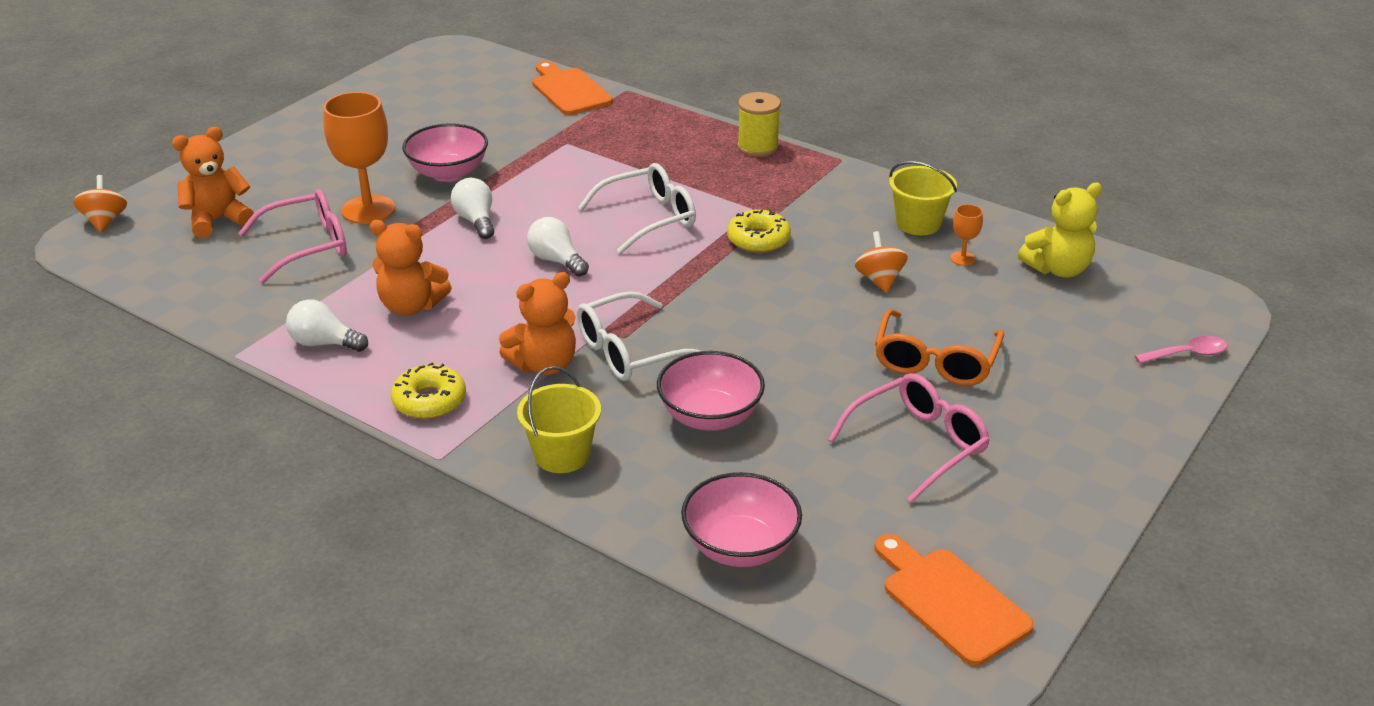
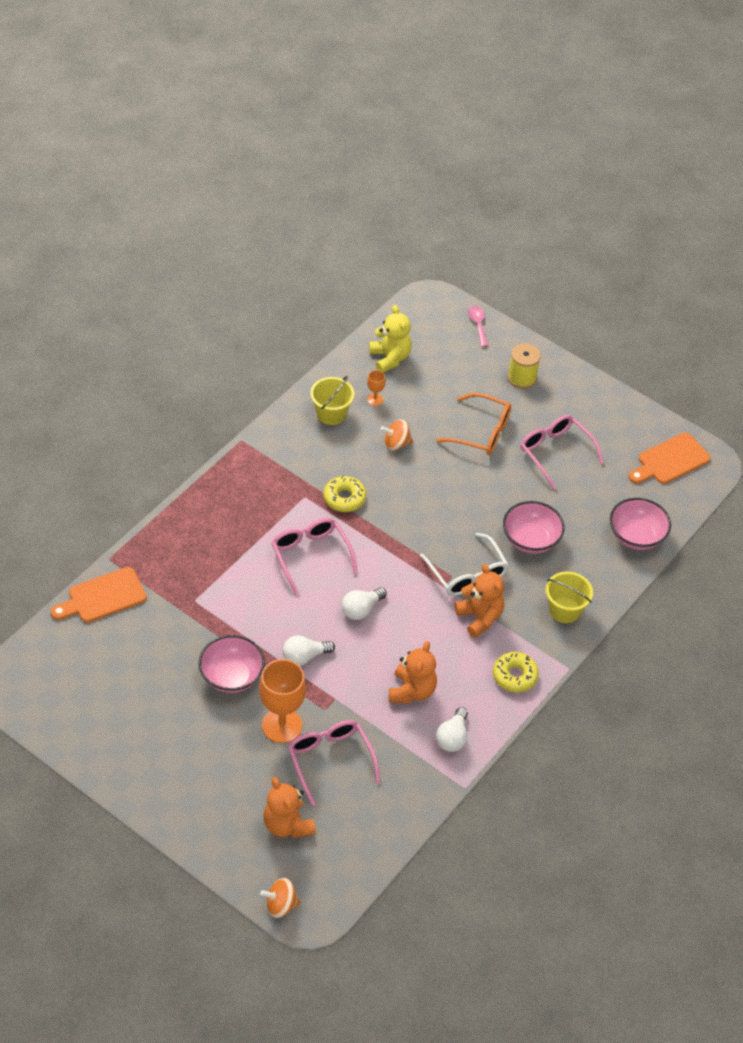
camera: 90 degrees left, 15 degrees up
(649, 218) = (310, 555): white glasses -> pink glasses
(758, 147) = (216, 485): yellow spool -> yellow spool (522, 378)

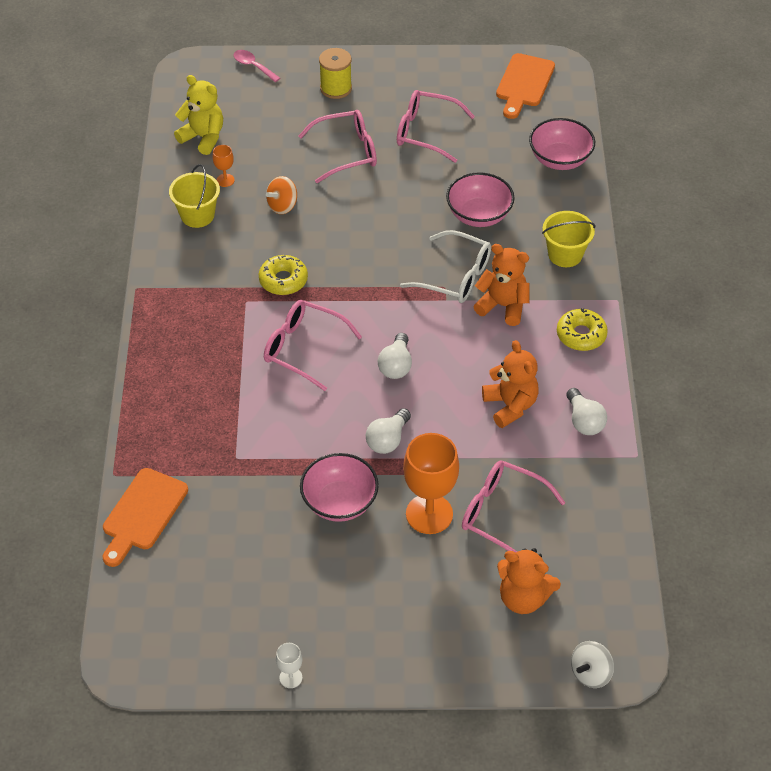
camera: 35 degrees left, 0 degrees up
(92, 766) = (291, 677): none -> white goblet
(281, 905) = (590, 673): orange spinning top -> white spinning top
(482, 432) = (347, 152): orange glasses -> pink glasses

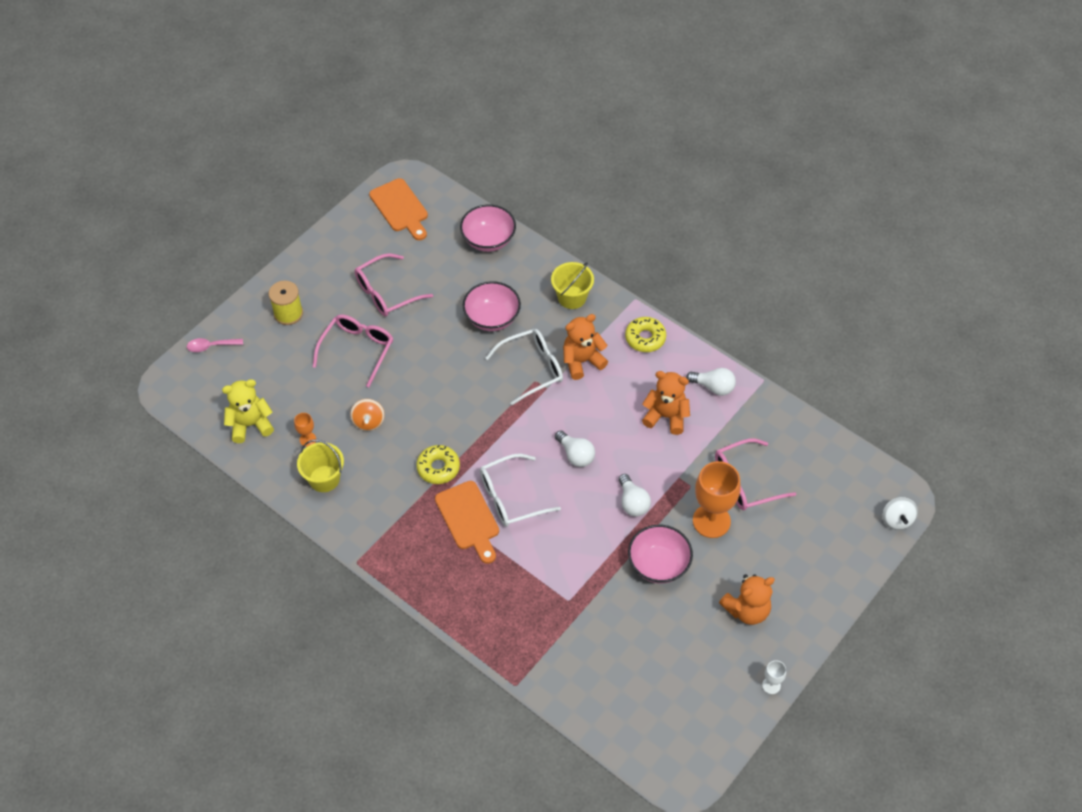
camera: 50 degrees left, 5 degrees up
(143, 514) = (566, 688): orange cutting board -> orange cutting board (469, 519)
(303, 348) = (510, 497): pink glasses -> white glasses
(523, 597) = (816, 515): orange teddy bear -> orange teddy bear (747, 610)

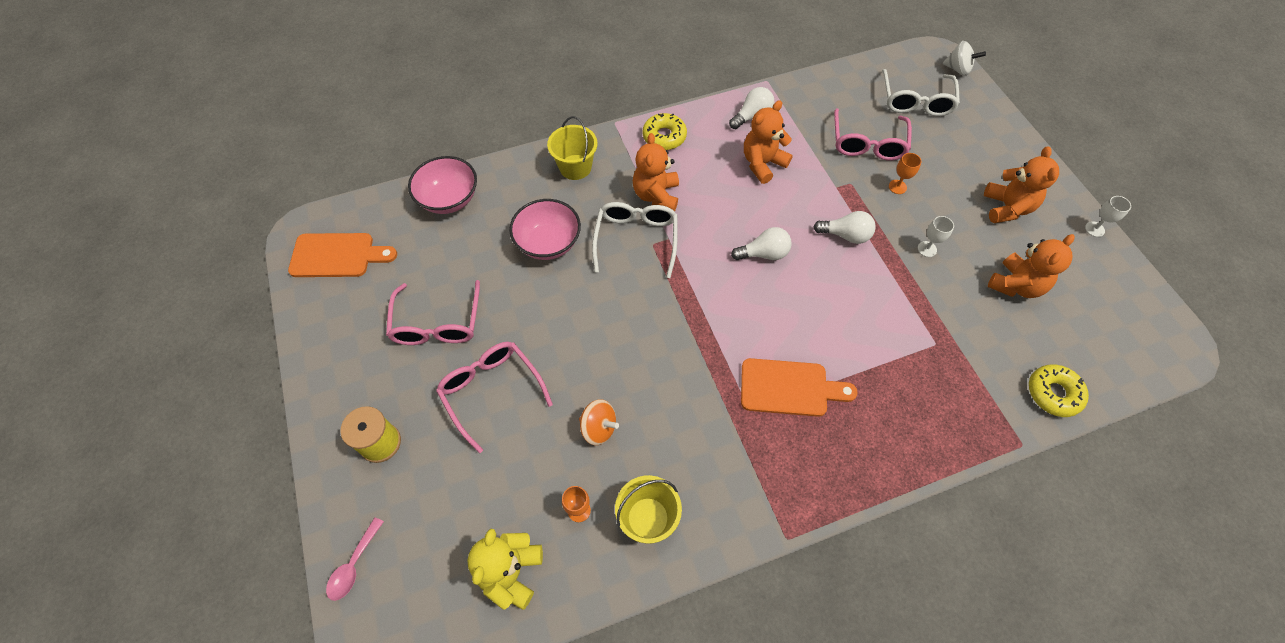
camera: 60 degrees left, 5 degrees up
(438, 468) = (706, 385): yellow donut -> yellow donut (1053, 393)
(510, 497) = (783, 335): white glasses -> white glasses (915, 101)
(658, 564) = (927, 249): pink bowl -> white goblet
(665, 640) = (1015, 285): none -> orange teddy bear
(711, 521) = (897, 187): orange goblet -> orange goblet, size x0.45

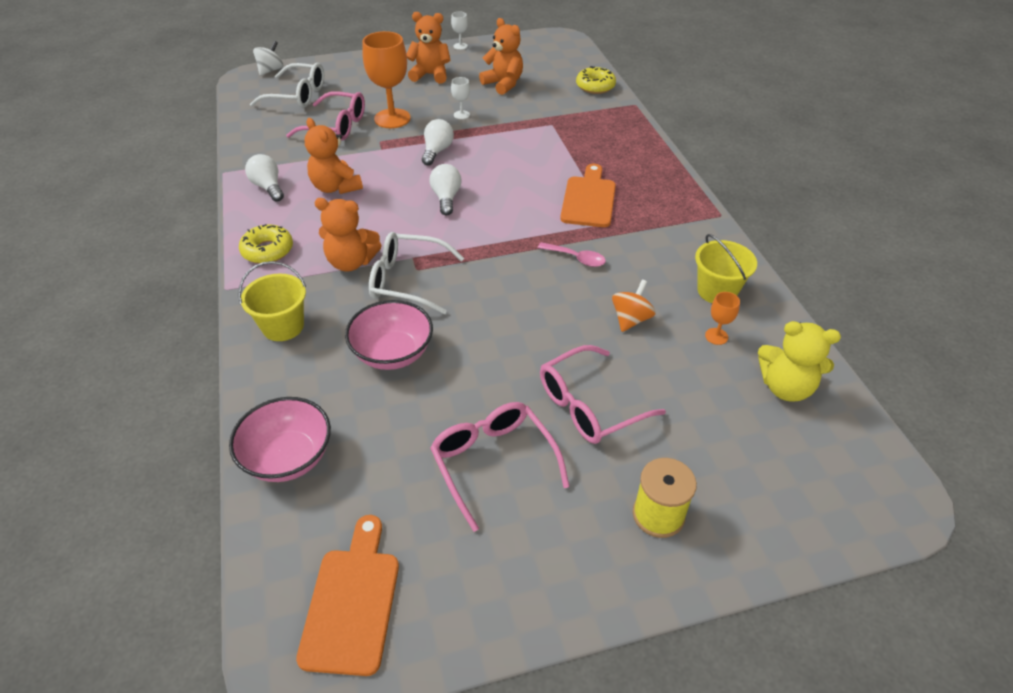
camera: 85 degrees left, 15 degrees down
(354, 565) = (809, 530): pink spoon -> pink spoon (576, 258)
(437, 324) = (493, 462): pink glasses -> pink glasses turned 120 degrees counterclockwise
(897, 187) = (392, 118): orange goblet -> orange goblet, size x2.21

